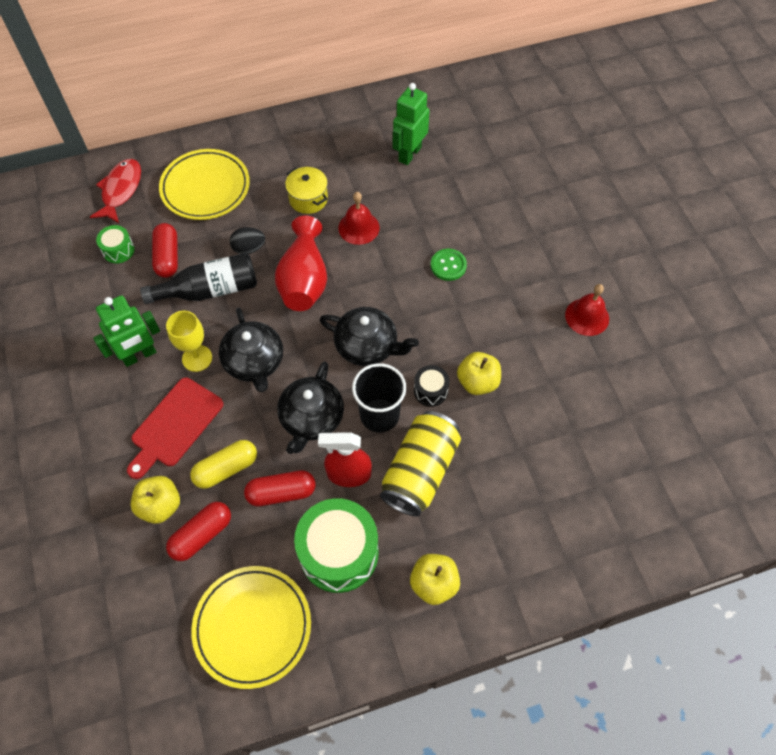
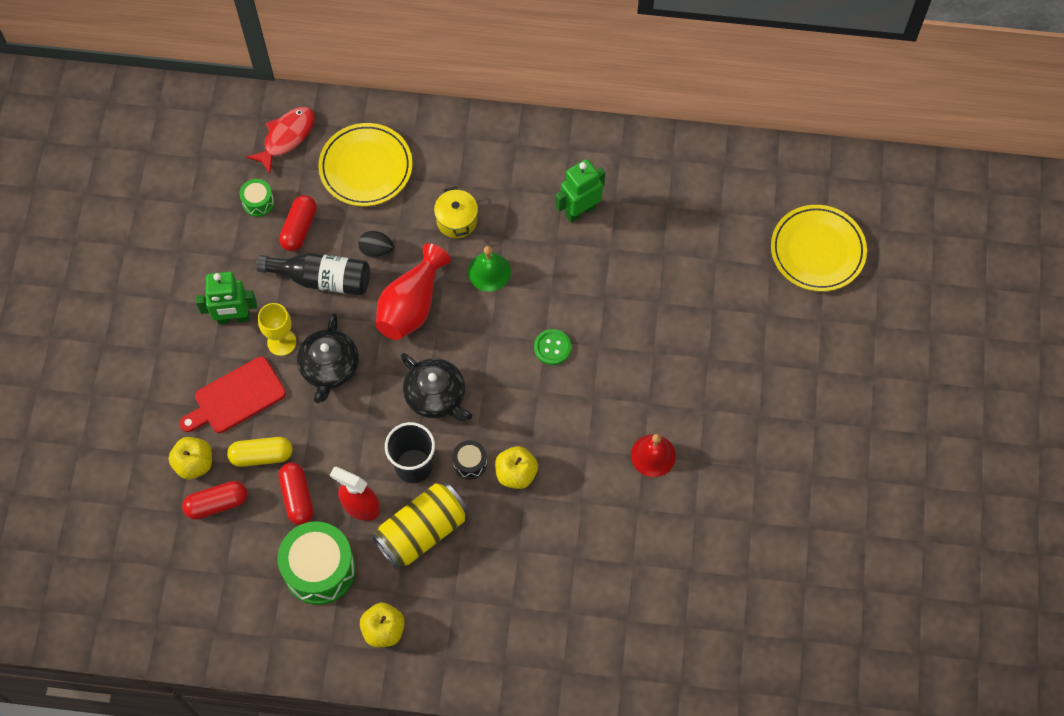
camera: 25 degrees right, 5 degrees up
(252, 627) = (223, 597): yellow plate -> yellow plate (817, 251)
(281, 493) = (297, 497): red capsule -> red capsule turned 60 degrees clockwise
(311, 418) = (353, 442): black teapot -> none
(359, 227) = (489, 271): red bell -> green bell

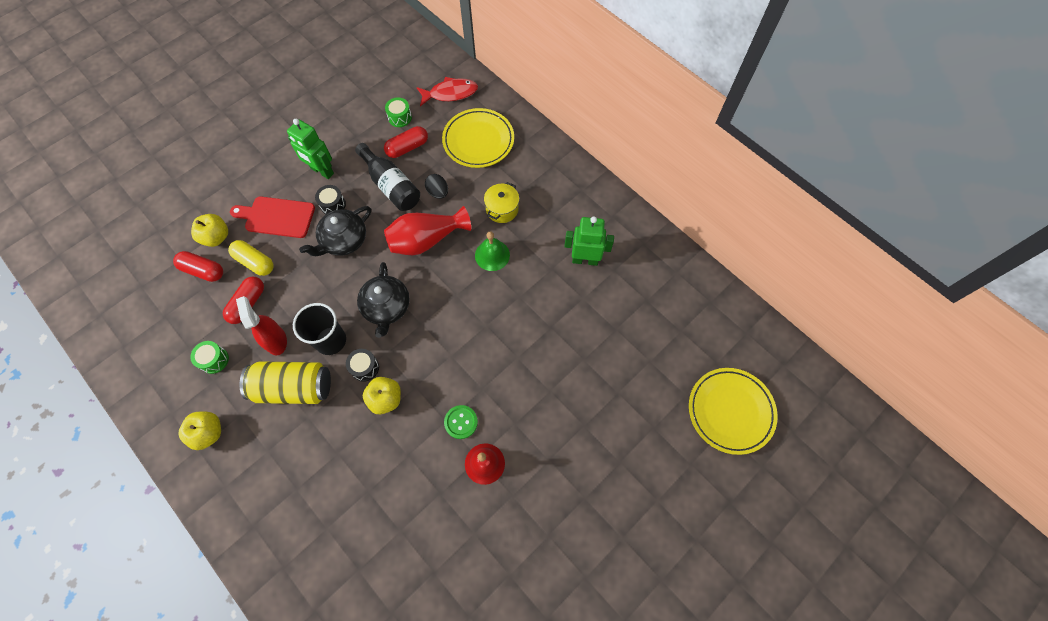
camera: 40 degrees right, 0 degrees up
(281, 342) = (333, 205): yellow goblet -> black drum
(319, 569) = (214, 360): green drum -> green drum, size x0.48
(552, 347) = (486, 334): green button -> green button (461, 422)

